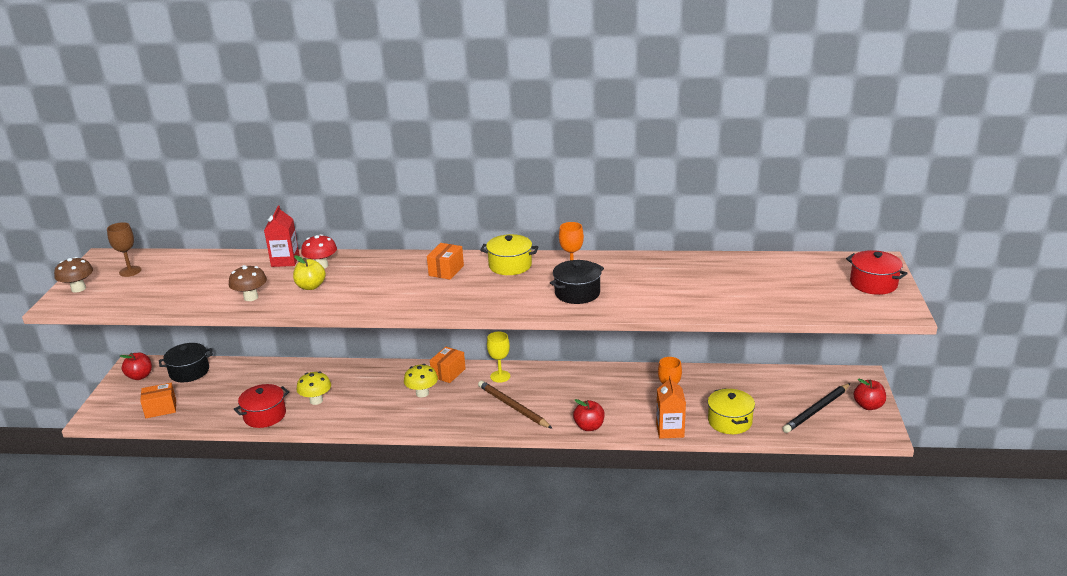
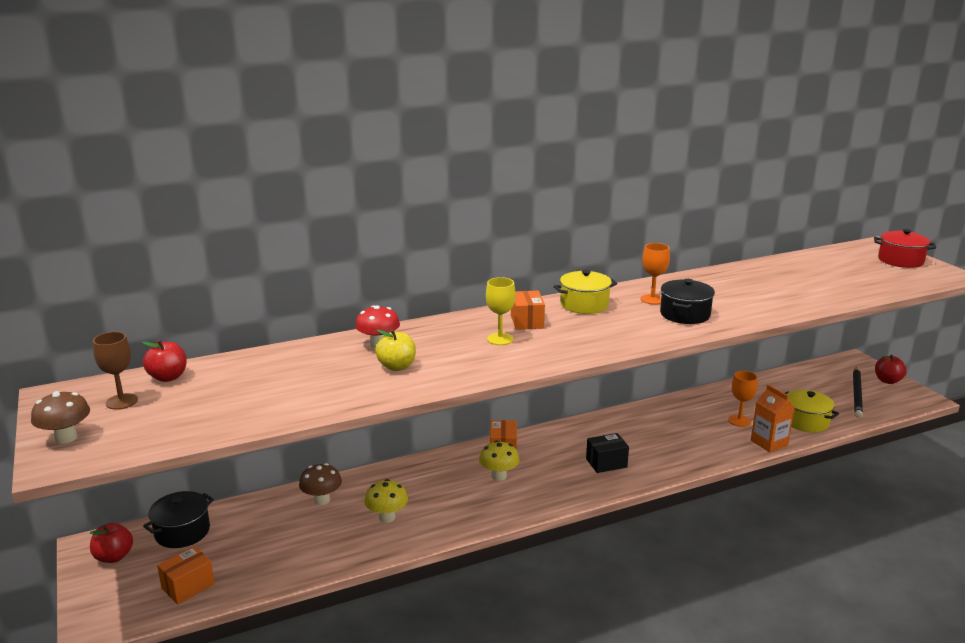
camera: 30 degrees left, 5 degrees down
(251, 297) = (337, 393): brown mushroom -> brown mushroom (322, 500)
(265, 415) = (341, 552): red pot -> none
(285, 261) = (326, 348): red carton -> none
(500, 376) = (559, 438): yellow goblet -> yellow goblet (500, 339)
(513, 407) = (606, 463): brown pencil -> black box
(589, 427) = (698, 460): red apple -> red apple (168, 377)

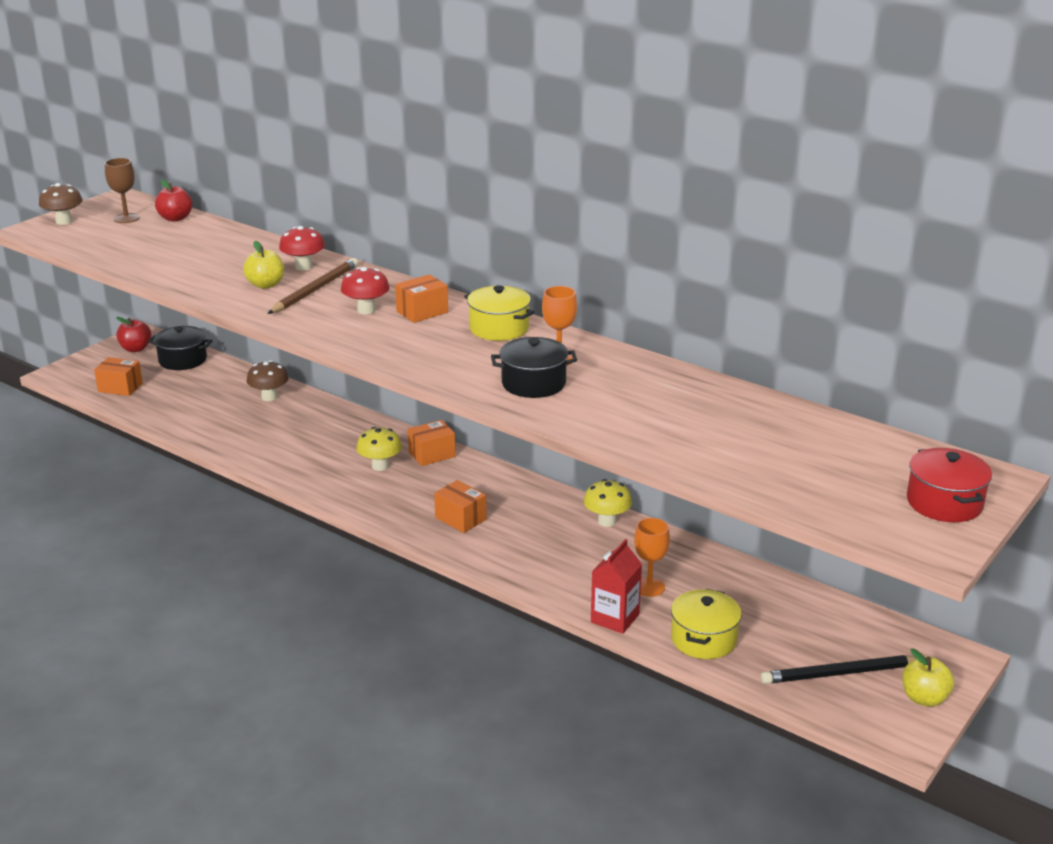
camera: 60 degrees right, 5 degrees up
(387, 517) = (267, 433): yellow mushroom -> yellow mushroom (607, 521)
(434, 349) = (315, 290): none -> brown pencil
(500, 339) = (366, 310): yellow goblet -> red mushroom
(606, 463) = (460, 518): black box -> orange box
(769, 443) = (615, 618): orange carton -> red carton
(887, 381) = (924, 698): red apple -> yellow apple

